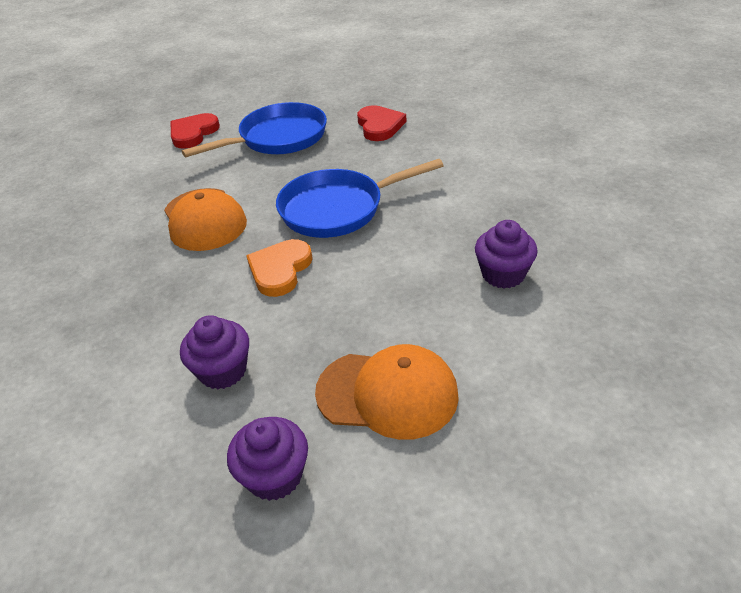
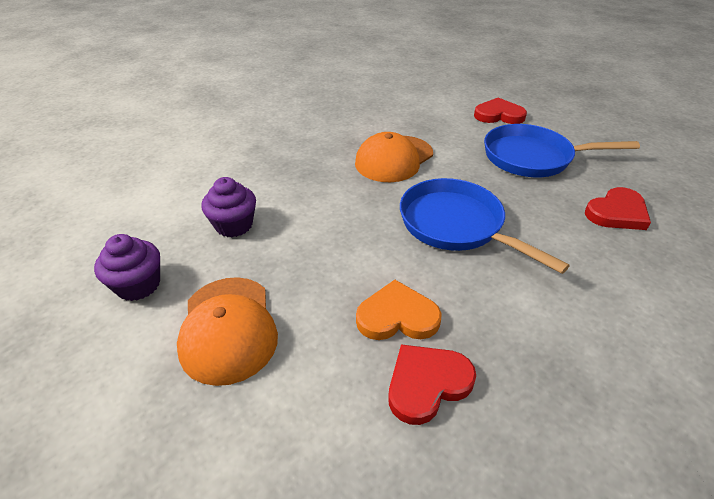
camera: 65 degrees right, 0 degrees up
(278, 138) = (532, 157): blue pan -> blue pan turned 150 degrees clockwise
(280, 270) = (354, 217): orange heart -> orange heart (397, 316)
(503, 274) = (427, 384): purple cupcake -> red heart

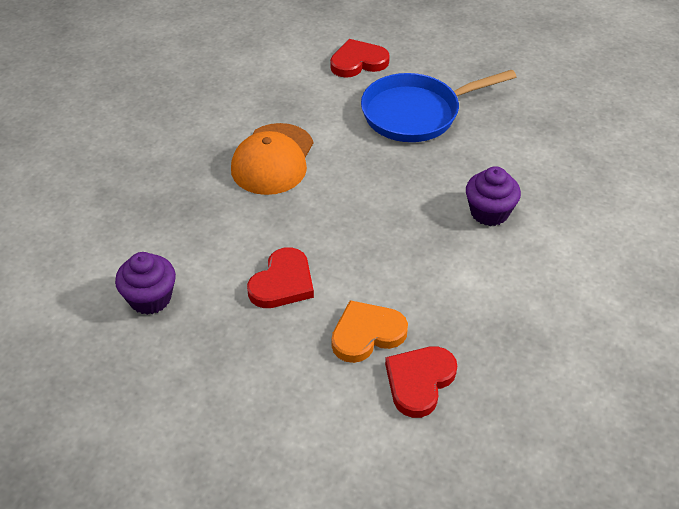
camera: 25 degrees left, 5 degrees up
(138, 285) = (99, 396): purple cupcake -> purple cupcake (489, 212)
(228, 328) = (221, 402): orange cap -> none
(456, 225) = (375, 222): blue pan -> none
(617, 213) = (516, 158): red heart -> red heart (282, 283)

